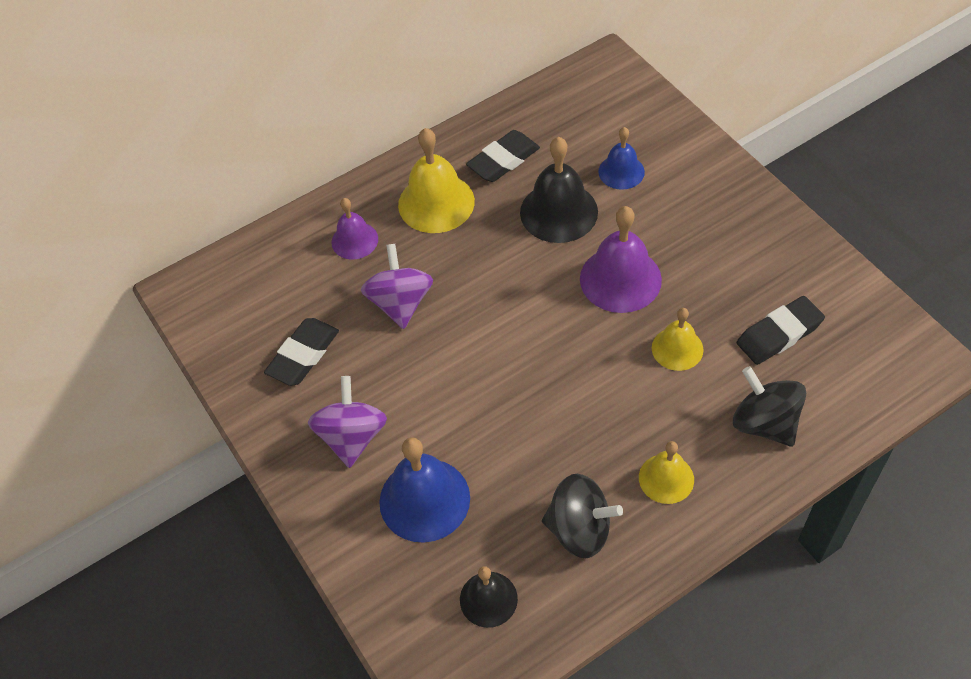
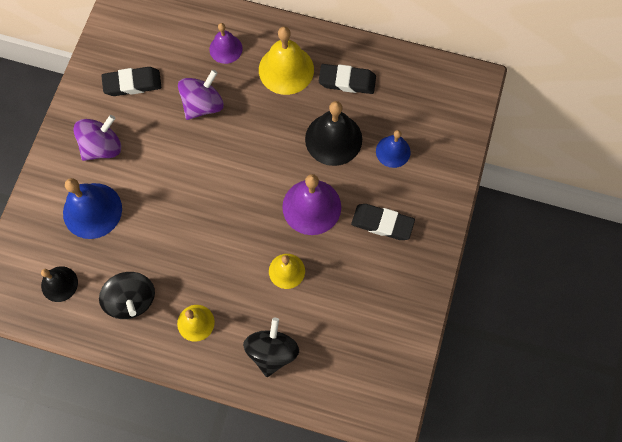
camera: 45 degrees right, 15 degrees up
(779, 334) = (341, 320): black eraser -> black eraser (382, 223)

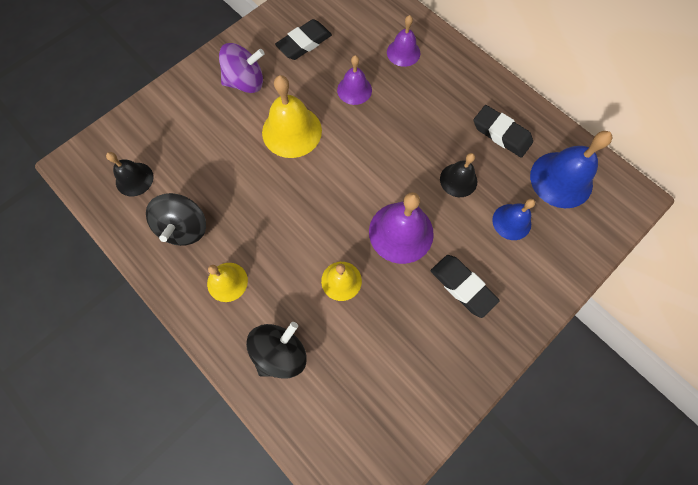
camera: 30 degrees right, 0 degrees up
(92, 210) = (203, 131): blue bell -> blue bell (561, 179)
(132, 84) = (304, 43): black eraser -> black eraser turned 60 degrees counterclockwise
(203, 105) = (354, 90): purple spinning top -> purple bell
(286, 69) = (448, 96): yellow bell -> yellow bell (292, 131)
(333, 139) = (458, 180): black bell -> black bell, size x0.60

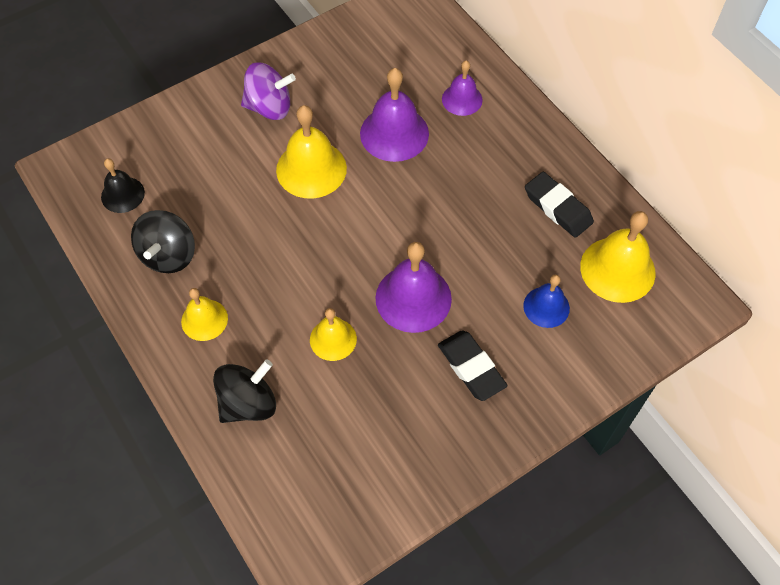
camera: 10 degrees right, 10 degrees down
(304, 43) = (347, 73): black eraser -> none
(354, 90) = (394, 133): purple bell -> purple bell, size x1.66
(458, 180) = (494, 251): black bell -> none
(561, 179) = (617, 269): blue bell -> yellow bell

